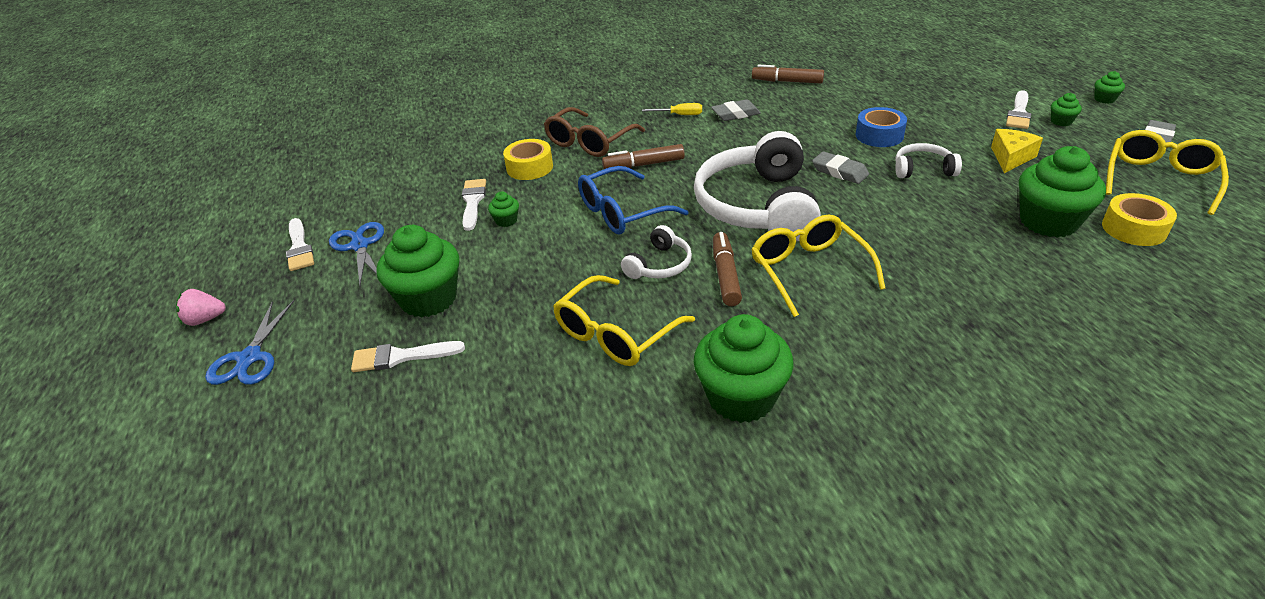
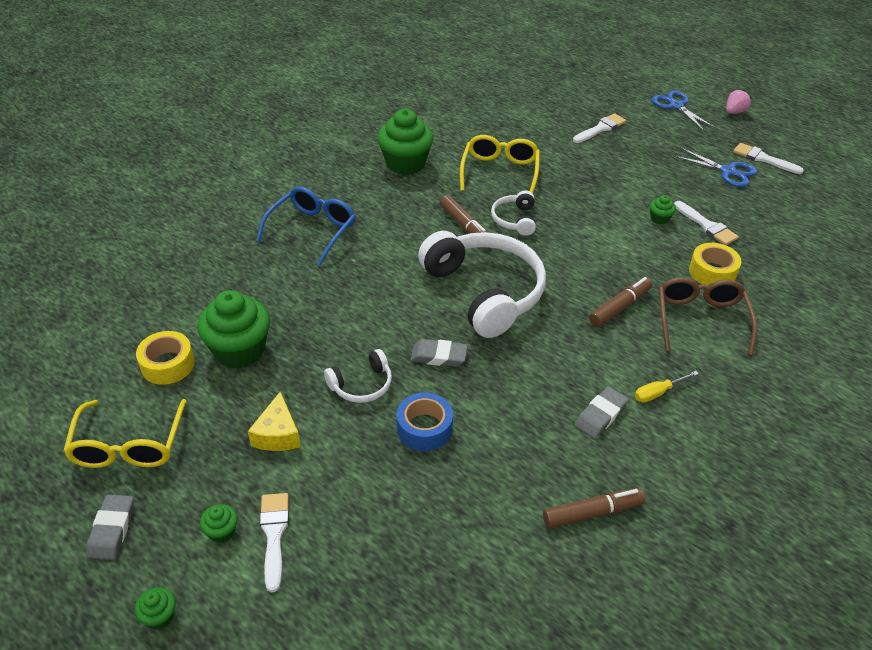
camera: 145 degrees right, 5 degrees up
(429, 299) = (631, 157): green cupcake -> none
(622, 212) = (584, 253): blue glasses -> blue glasses (312, 230)
(809, 271) = (410, 246): yellow glasses -> none

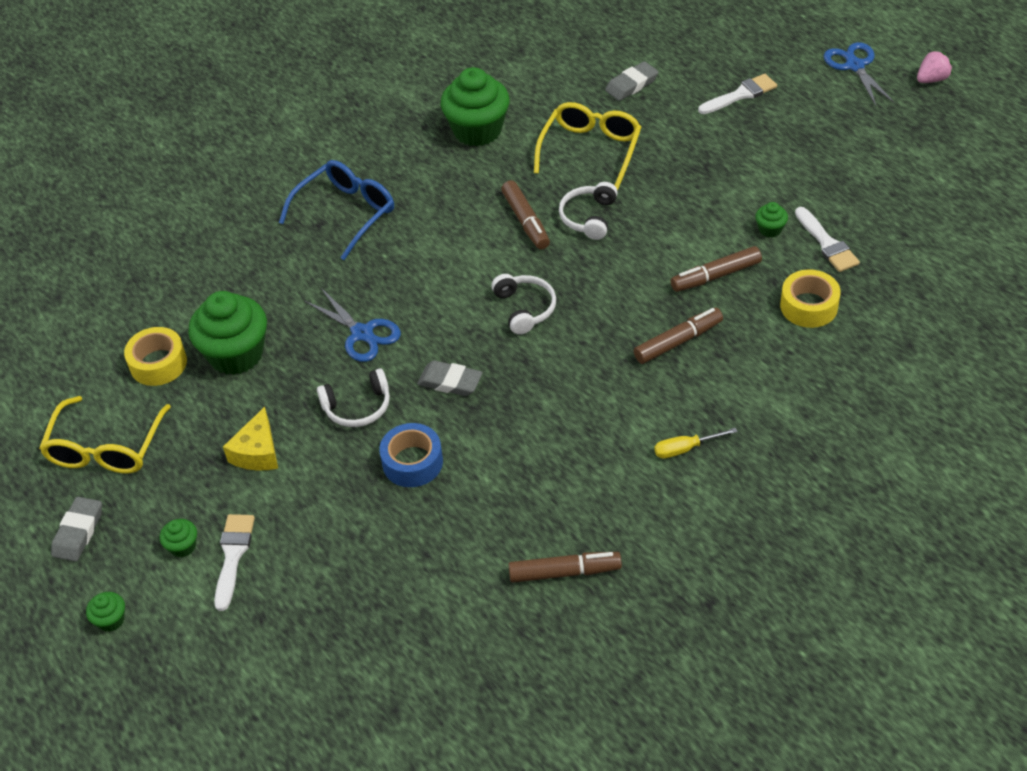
camera: 15 degrees right, 5 degrees up
(485, 292) = (525, 308): white headphones -> white headphones, size x0.46
(600, 415) = (610, 468): grey eraser -> grey eraser (631, 85)
(631, 255) = (716, 276): none -> brown marker
(700, 320) = (770, 366): brown glasses -> none
(728, 172) = (886, 169): blue scissors -> blue scissors (362, 333)
(763, 159) = (941, 153): white brush -> none

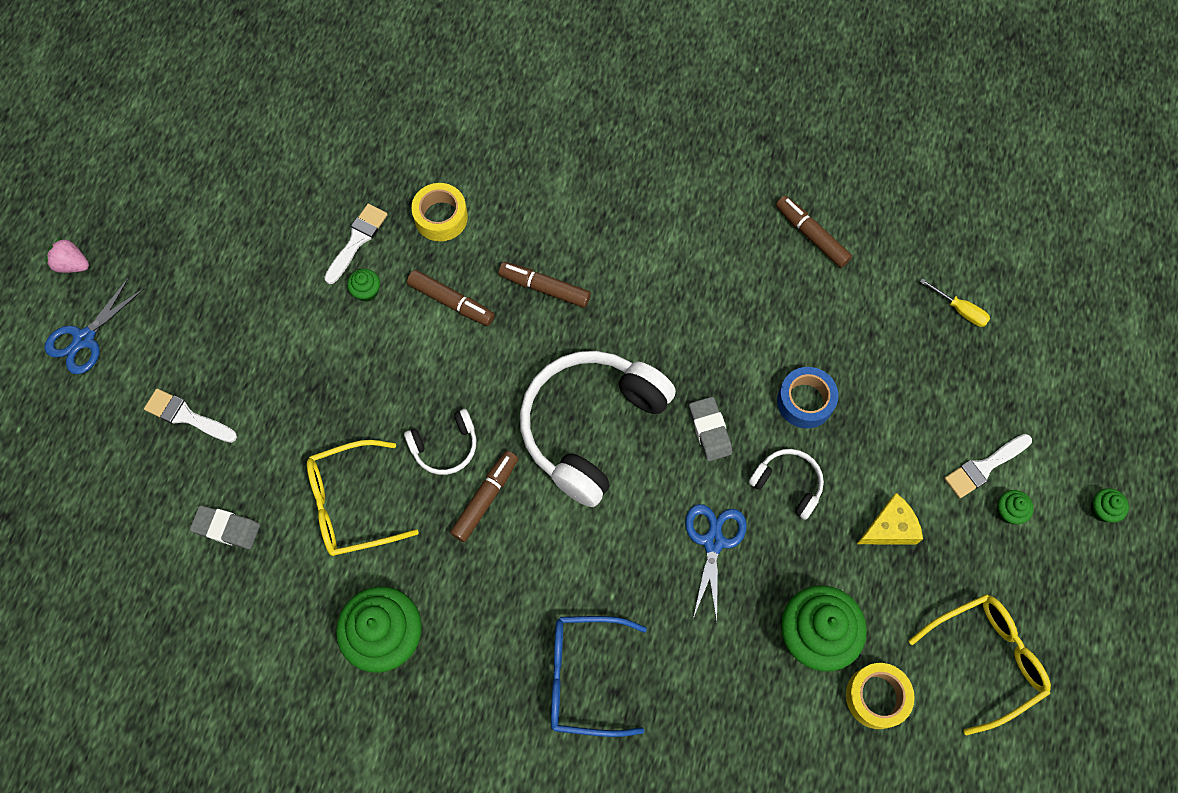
camera: 130 degrees left, 20 degrees up
(78, 532) = (1066, 605): grey eraser -> none
(525, 308) = (591, 427): white headphones -> white headphones, size x2.17
(685, 449) = (647, 223): yellow screwdriver -> yellow screwdriver (960, 310)

